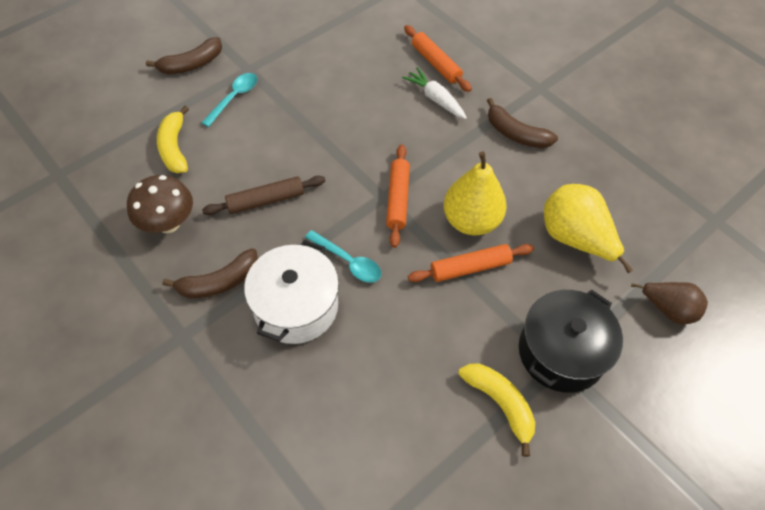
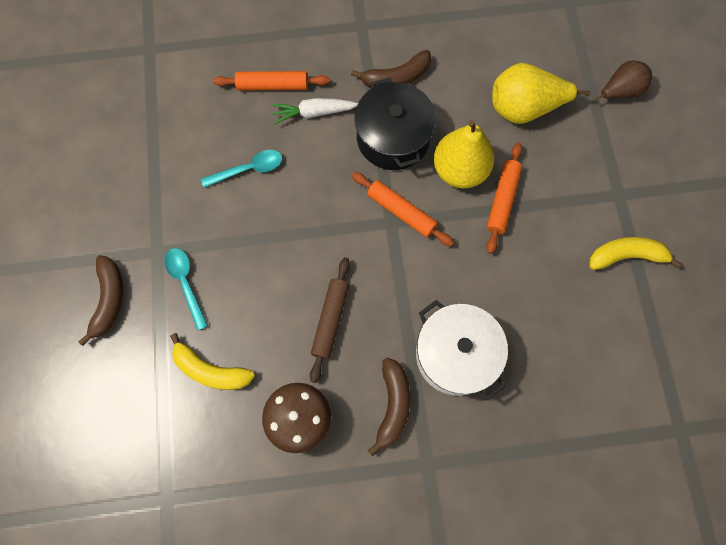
camera: 55 degrees left, 15 degrees up
(348, 261) = (438, 288): turquoise spoon -> turquoise spoon (248, 169)
(561, 352) = (611, 186): black pot -> black pot (393, 138)

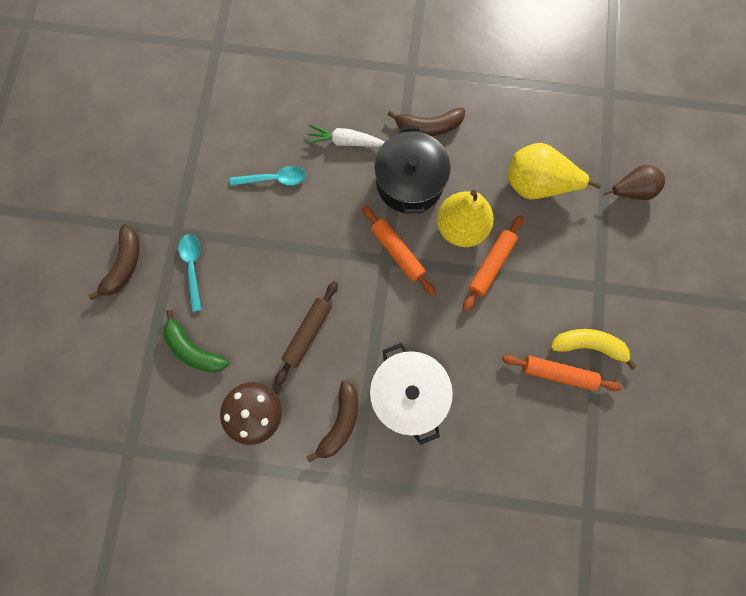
camera: 15 degrees right, 5 degrees up
(211, 370) = (194, 349): yellow banana -> green banana
(272, 85) = (316, 107): orange rolling pin -> orange rolling pin (558, 373)

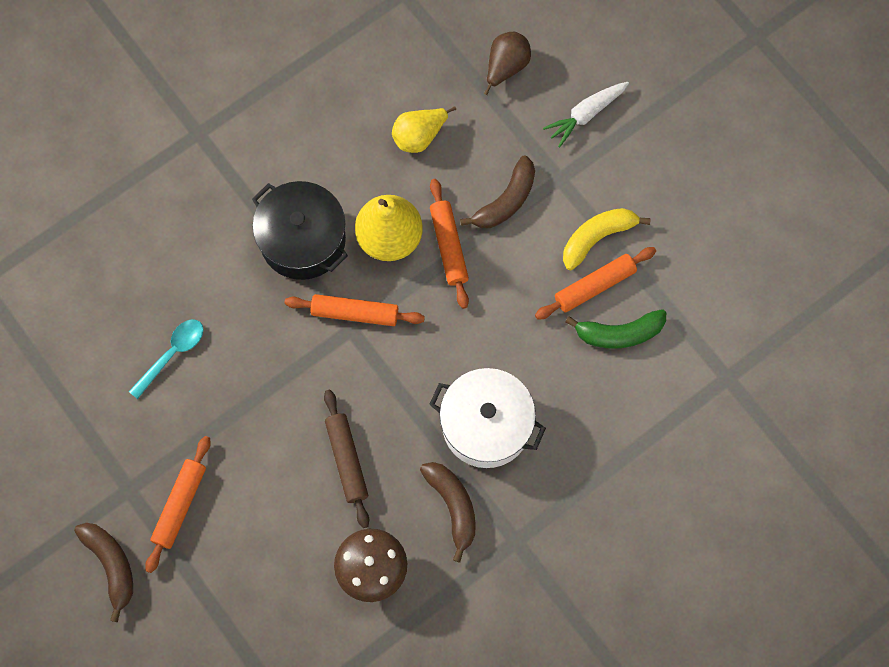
camera: 45 degrees left, 5 degrees down
(193, 267) = (180, 505): turquoise spoon -> orange rolling pin
(194, 349) = (258, 574): green banana -> green banana (619, 333)
(345, 141) = (204, 257): white carrot -> white carrot (585, 114)
(428, 126) = (269, 172): brown banana -> brown banana (506, 201)
(537, 184) = (419, 136): yellow pear -> yellow pear, size x0.64

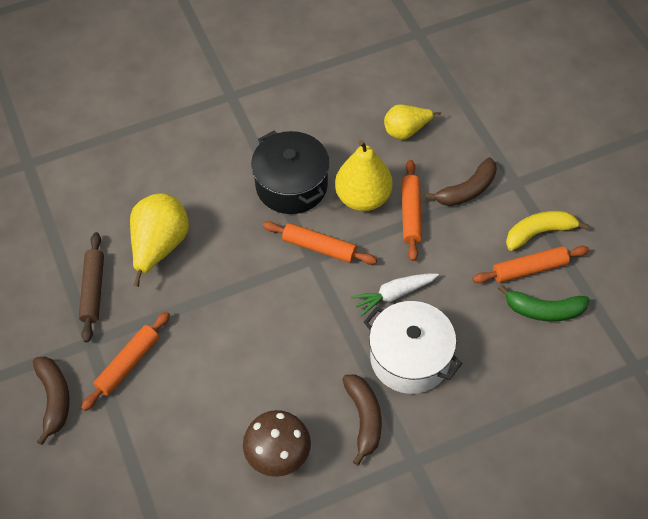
camera: 15 degrees right, 15 degrees down
(172, 354) = (160, 246): turquoise spoon -> yellow pear
(347, 460) = (281, 359): brown rolling pin -> brown rolling pin (93, 290)
(506, 67) = (488, 96): brown pear -> none
(585, 114) = (547, 141): white carrot -> white carrot (394, 294)

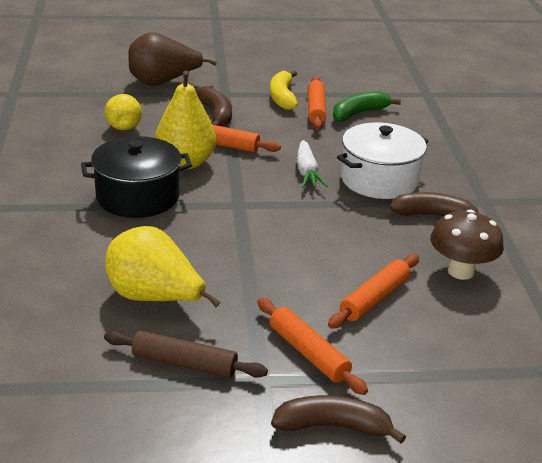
camera: 75 degrees left, 25 degrees down
(319, 247) = (227, 198): orange rolling pin -> orange rolling pin (374, 298)
(508, 126) = (162, 82): none -> brown pear
(544, 310) = (359, 113): green banana -> green banana turned 150 degrees counterclockwise

